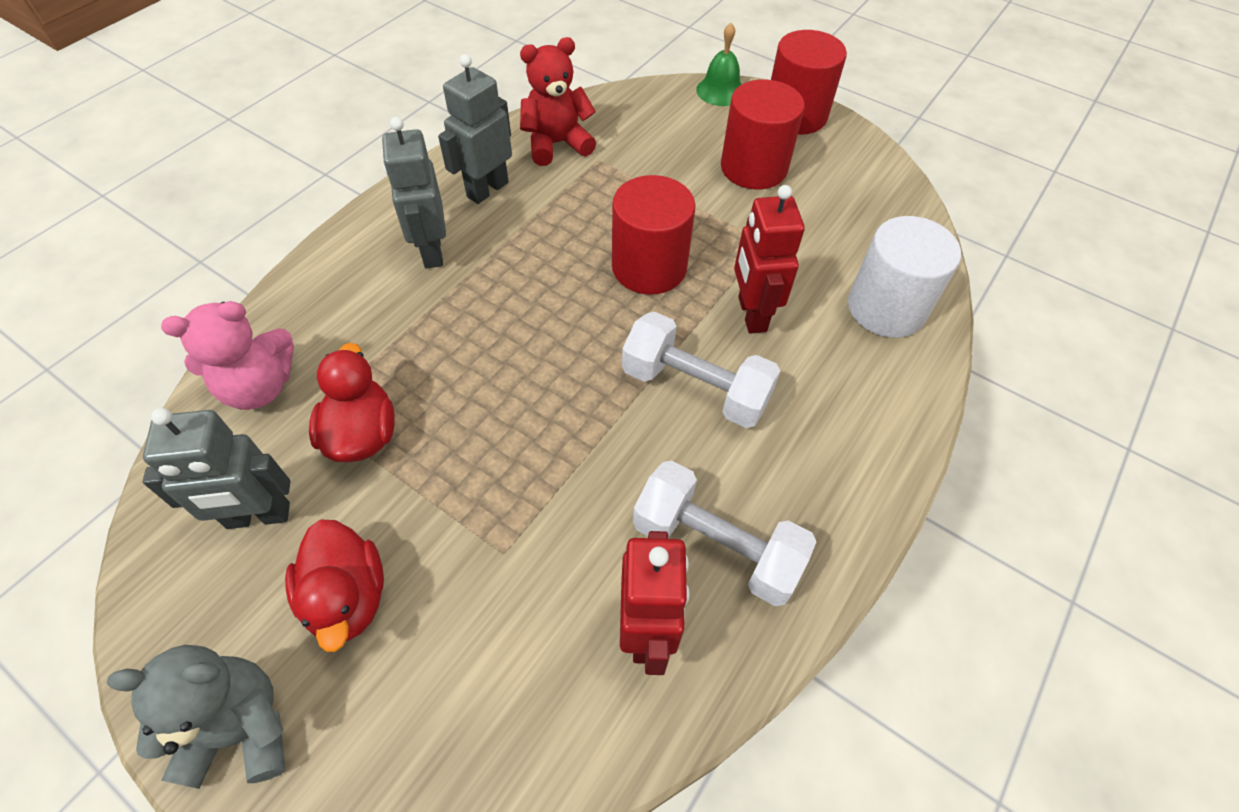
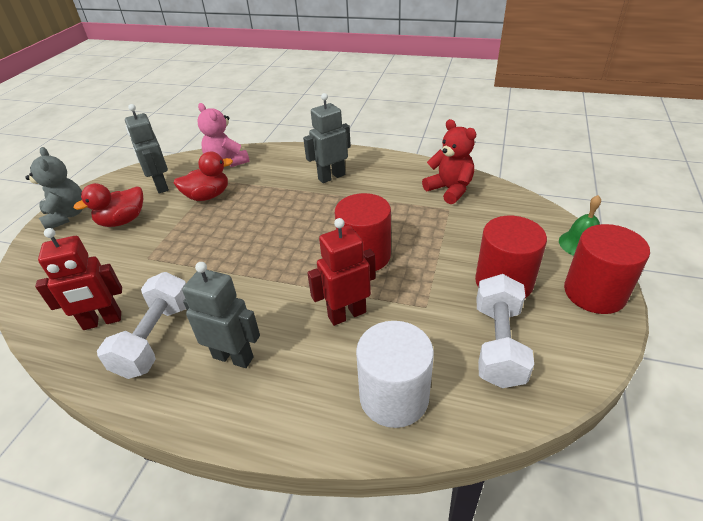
camera: 75 degrees right, 15 degrees down
(487, 189) = (390, 178): grey robot -> grey robot (233, 357)
(695, 388) = (271, 301): white dumbbell -> white dumbbell (498, 344)

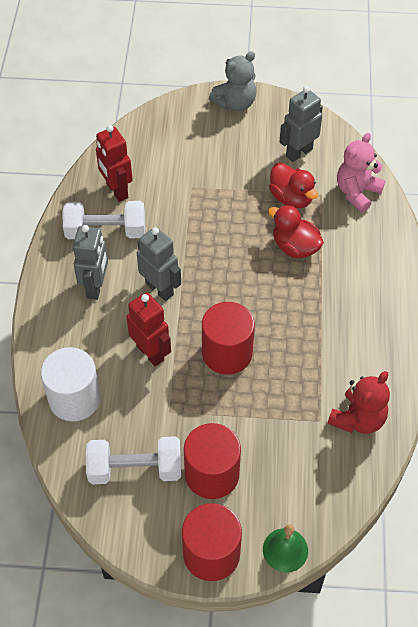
camera: 75 degrees right, 15 degrees up
(122, 221) = (237, 147): red duck -> red duck (295, 247)
(331, 177) = (354, 298): grey robot -> grey robot (159, 289)

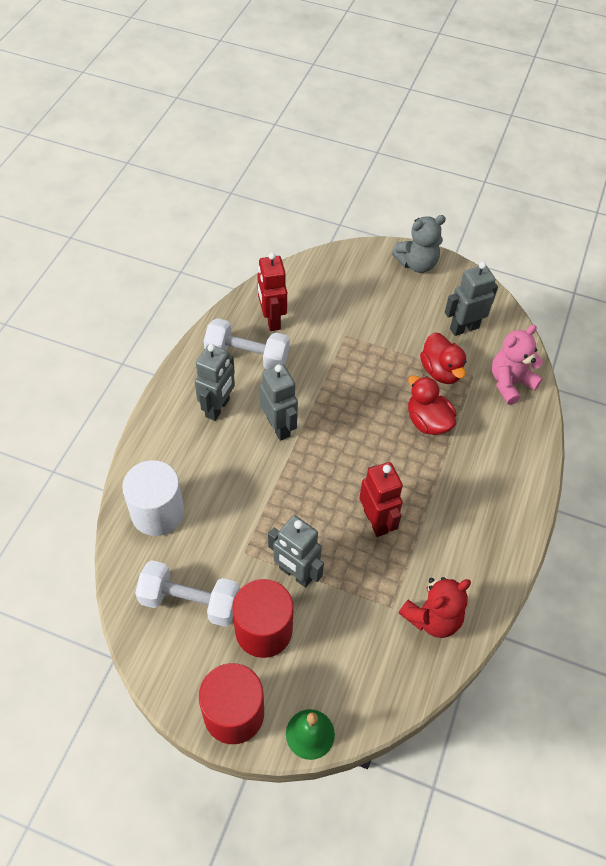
camera: 15 degrees right, 0 degrees up
(150, 353) = (247, 488): red robot -> red robot (376, 521)
(223, 416) = (295, 574): none -> grey robot
(227, 353) = (322, 510): red cylinder -> none

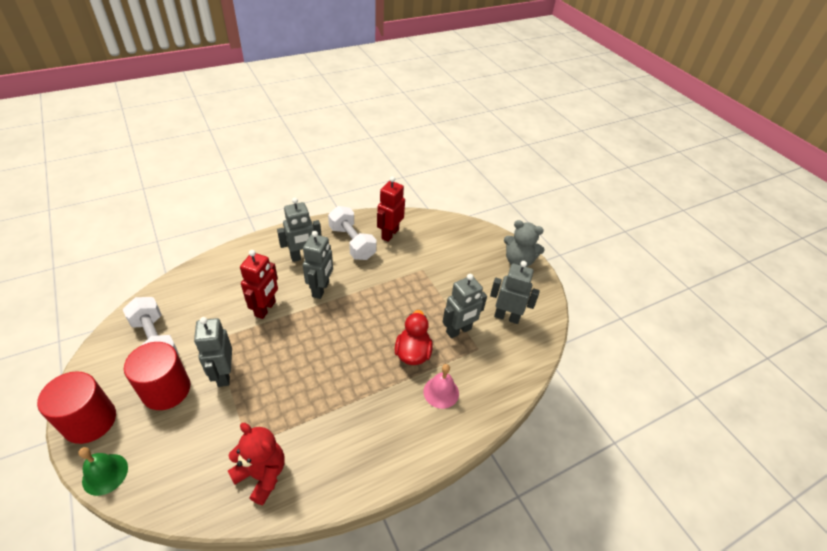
camera: 40 degrees right, 10 degrees down
(157, 512) = (204, 284): white cylinder -> none
(376, 521) = (306, 384): red robot -> red robot (265, 309)
(432, 618) = (262, 475): red teddy bear -> red teddy bear turned 150 degrees counterclockwise
(441, 371) = (459, 330): red duck -> grey robot
(486, 436) = (441, 392): none -> pink bell
(510, 383) = (500, 372): pink teddy bear -> none

